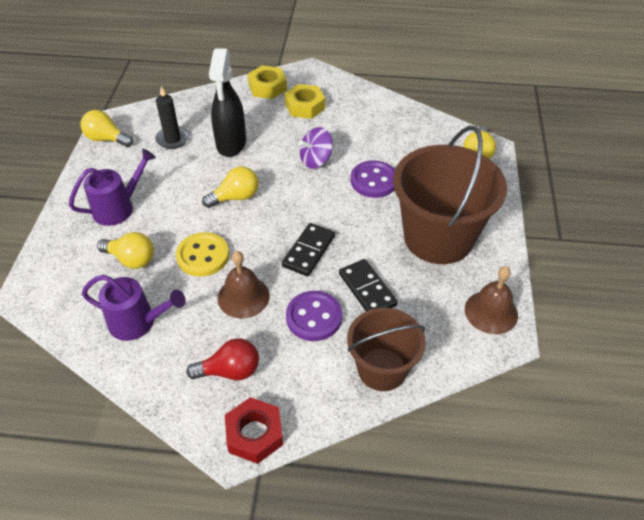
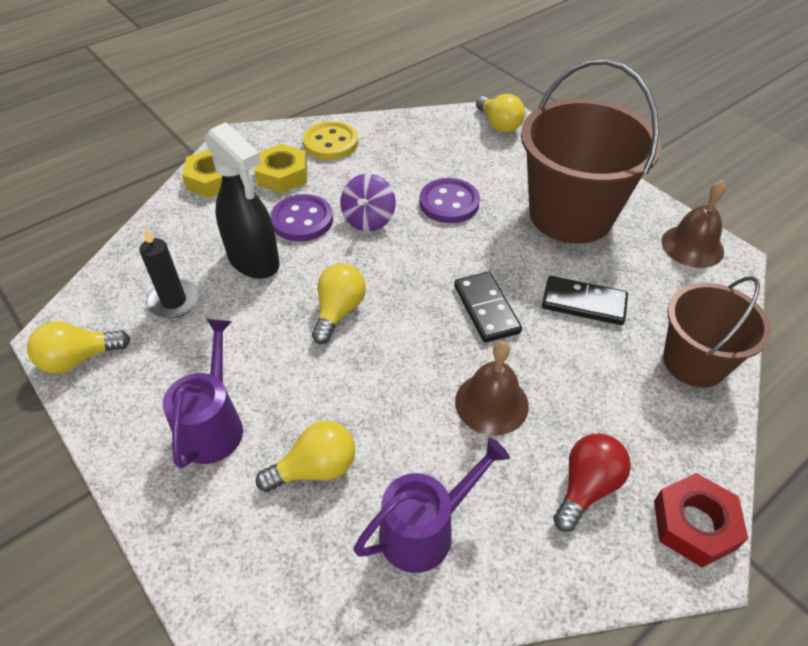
camera: 45 degrees left, 0 degrees up
(203, 256) = (391, 397): yellow button -> yellow button (331, 143)
(314, 317) = (579, 366): purple button -> purple button (302, 220)

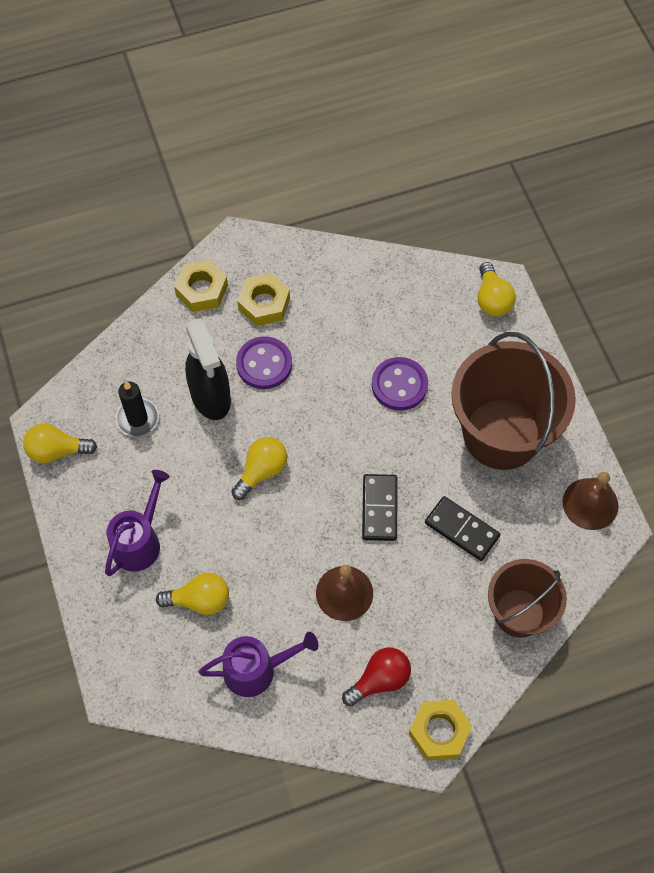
camera: 20 degrees right, 15 degrees up
(331, 143) = (321, 275): yellow button -> none
(368, 219) = (321, 381): purple spinning top -> none
(694, 524) = (439, 731): red nut -> yellow nut

